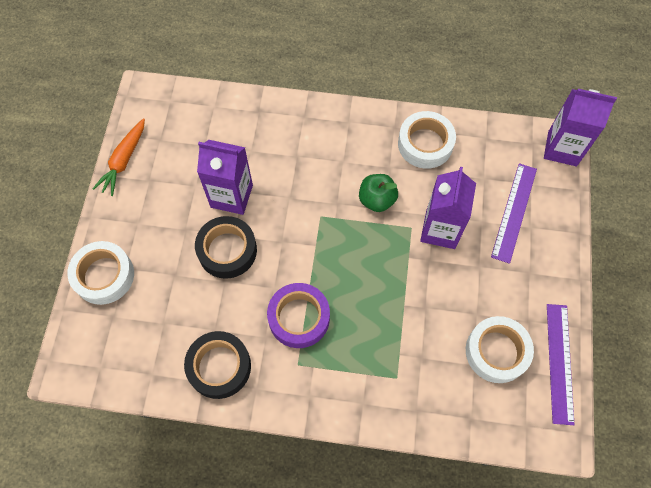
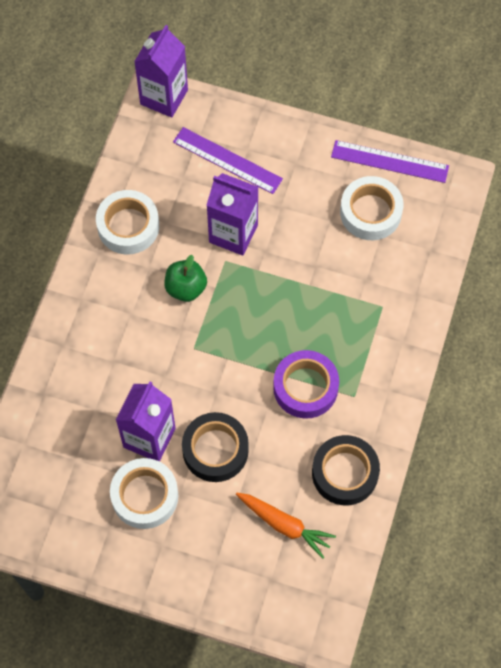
camera: 80 degrees left, 0 degrees up
(104, 276) = (220, 586): white tape -> white tape (145, 496)
(124, 161) = (75, 555): orange carrot -> orange carrot (284, 525)

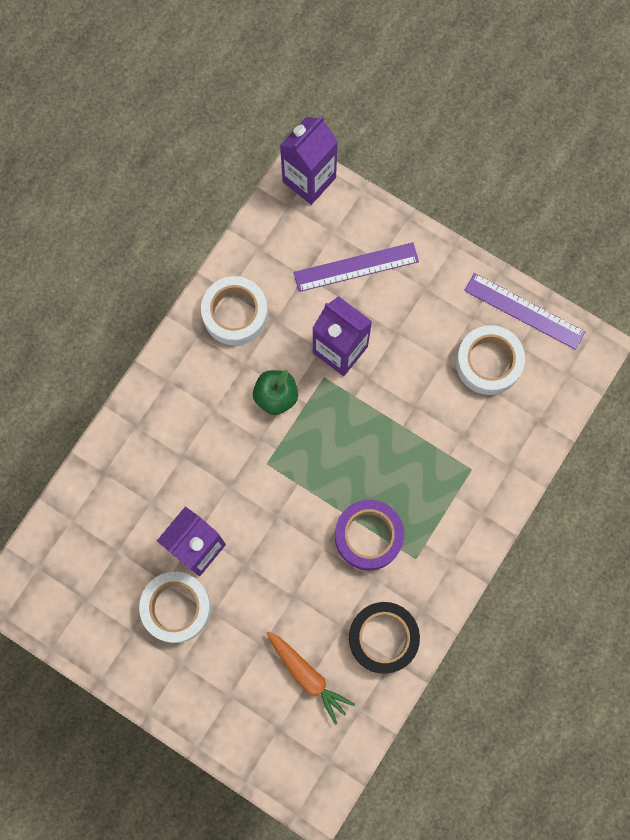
camera: 15 degrees right, 10 degrees up
(215, 450) = (259, 578): black tape -> none
(227, 160) = (356, 267): purple ruler -> purple ruler turned 60 degrees counterclockwise

